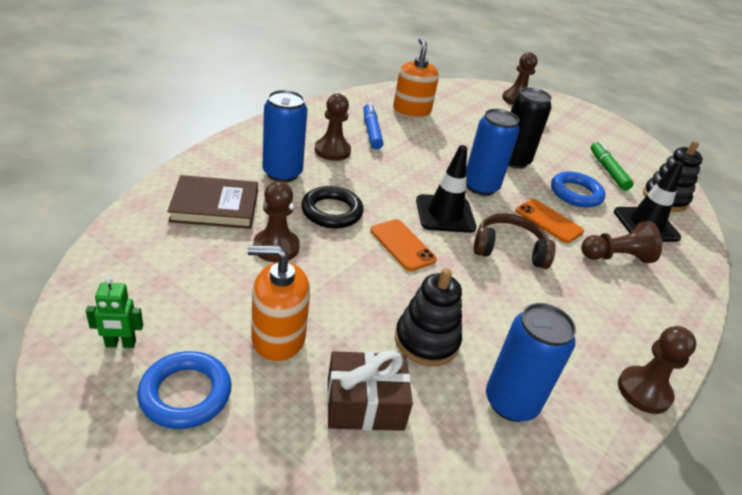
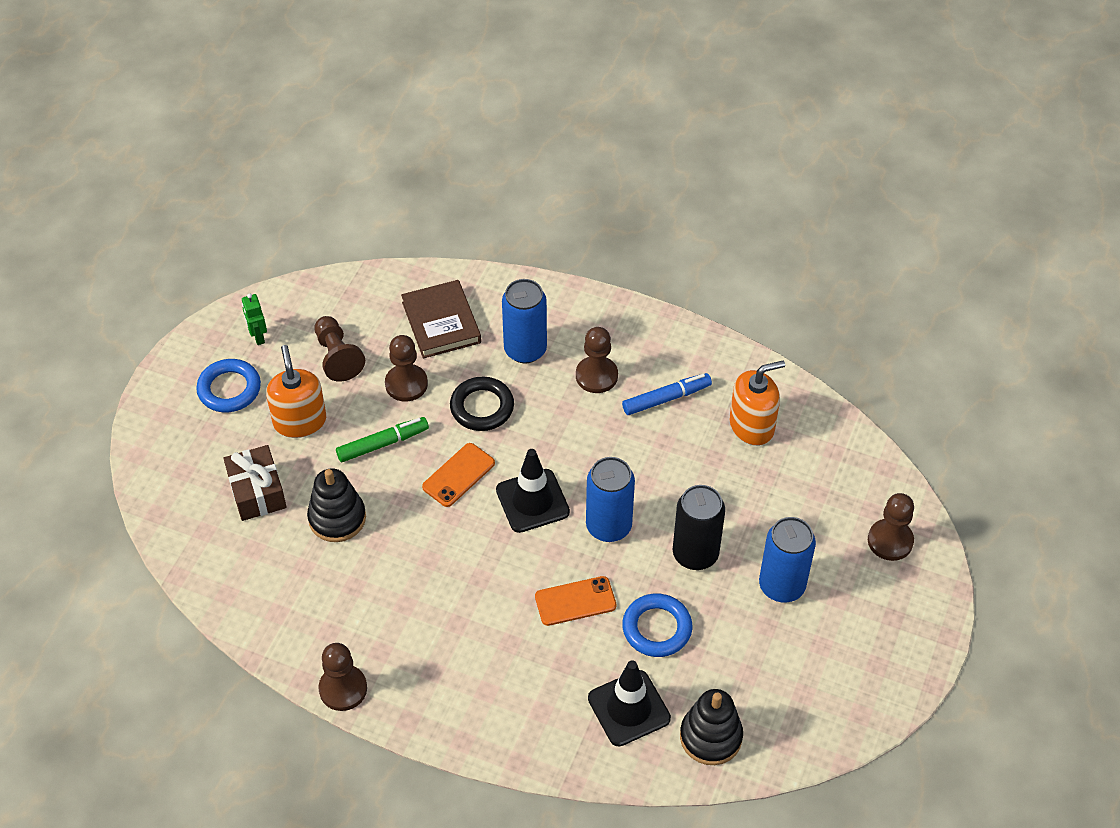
camera: 80 degrees right, 15 degrees up
(509, 250) = (499, 567): brown headphones -> none
(511, 402) = (293, 587): blue can -> blue can (781, 586)
(548, 221) = (575, 601): orange phone -> orange phone turned 45 degrees clockwise
(608, 171) = (744, 667): green marker -> green marker (383, 444)
(616, 257) = (540, 672): brown pawn -> brown pawn (337, 357)

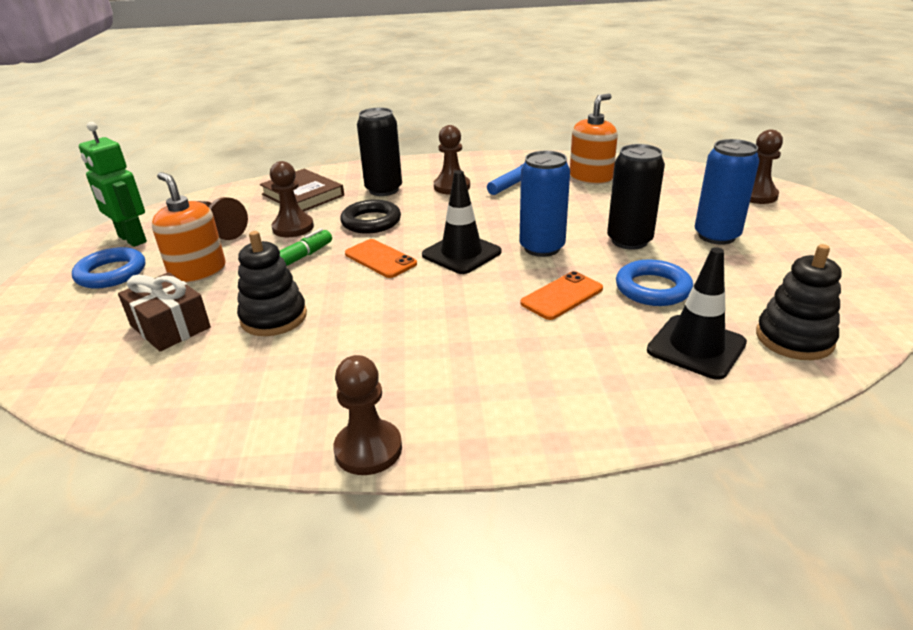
camera: 25 degrees left, 20 degrees down
(258, 337) = (132, 239): green robot -> green robot, size x1.80
(458, 475) = (380, 259): orange phone -> orange phone turned 60 degrees counterclockwise
(525, 350) = (384, 190): blue can -> black can

